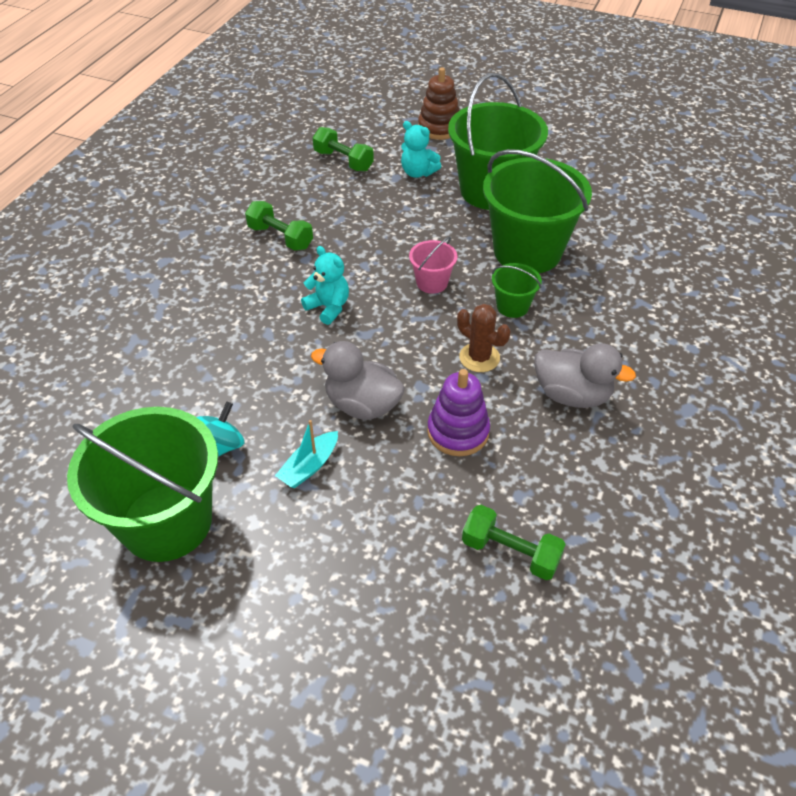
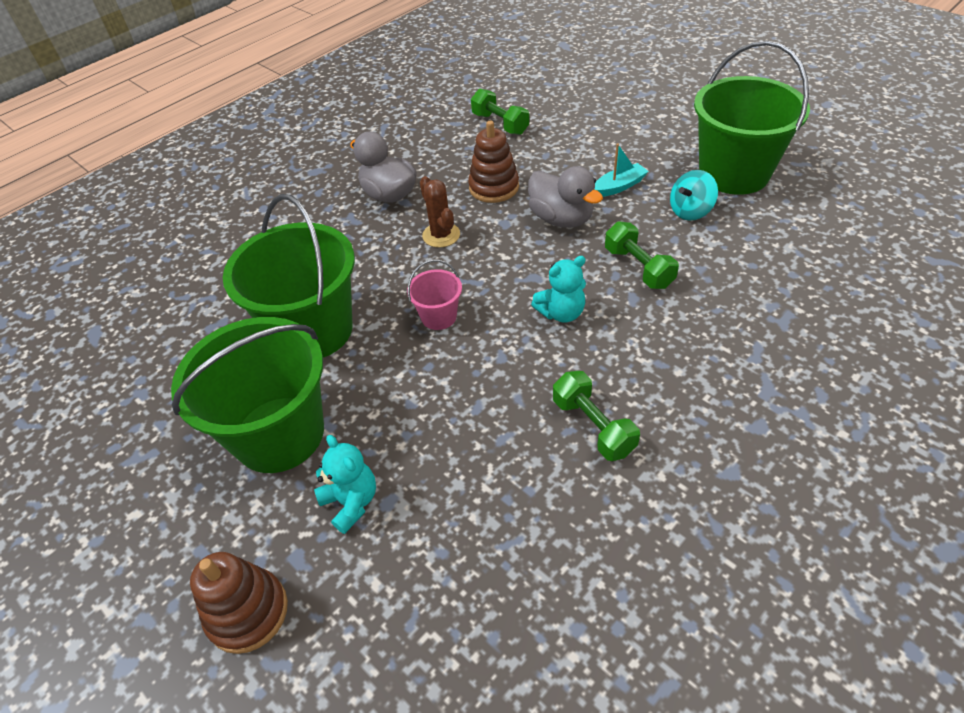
camera: 155 degrees left, 0 degrees up
(328, 307) = (561, 313): turquoise teddy bear -> turquoise teddy bear turned 90 degrees counterclockwise
(343, 161) = (450, 569): green dumbbell -> green dumbbell (638, 268)
(458, 432) = (494, 187): purple stacking toy -> brown stacking toy
(512, 306) = (377, 273): green bucket -> none

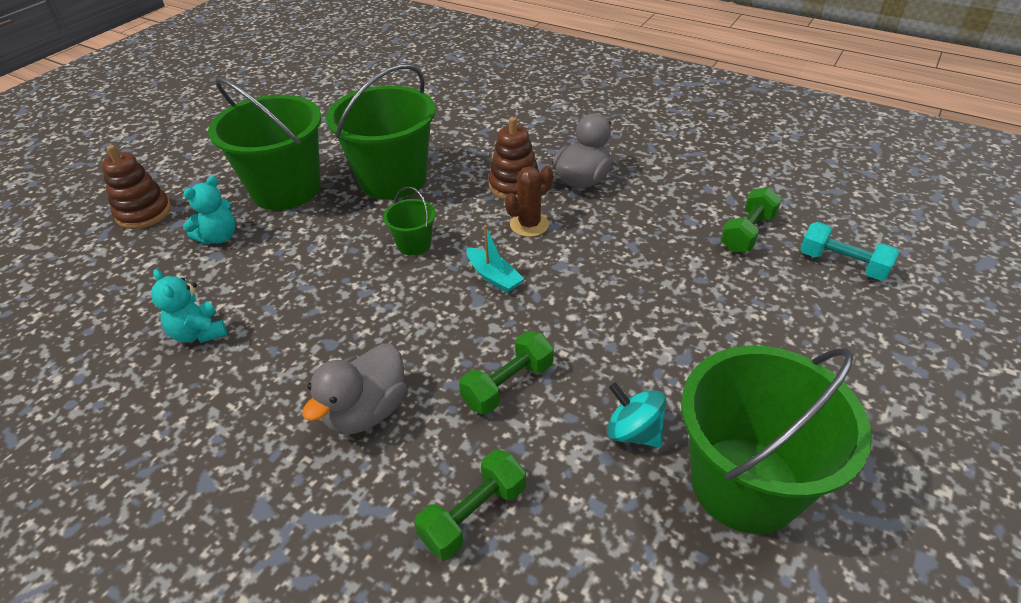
camera: 75 degrees right, 5 degrees down
(439, 316) = (414, 244): pink bucket -> green bucket
(494, 187) = (620, 247): brown stacking toy -> brown stacking toy (514, 185)
(548, 94) = (842, 264): none -> turquoise dumbbell
(561, 219) = (580, 308): grey duck -> grey duck (366, 411)
(561, 313) = (426, 327): turquoise teddy bear -> turquoise teddy bear (199, 333)
(593, 426) = (275, 367): green dumbbell -> green dumbbell (473, 515)
(618, 186) = (661, 353): turquoise boat -> turquoise boat (494, 277)

